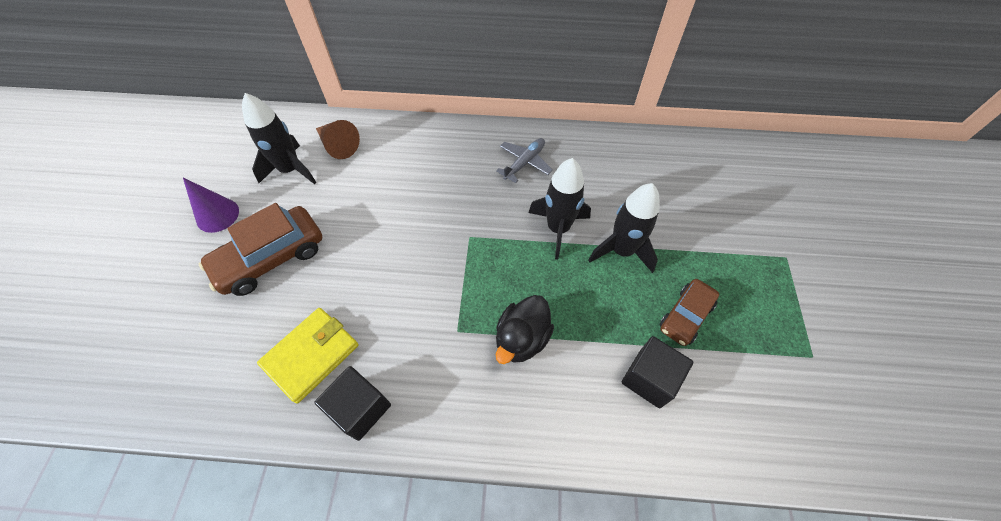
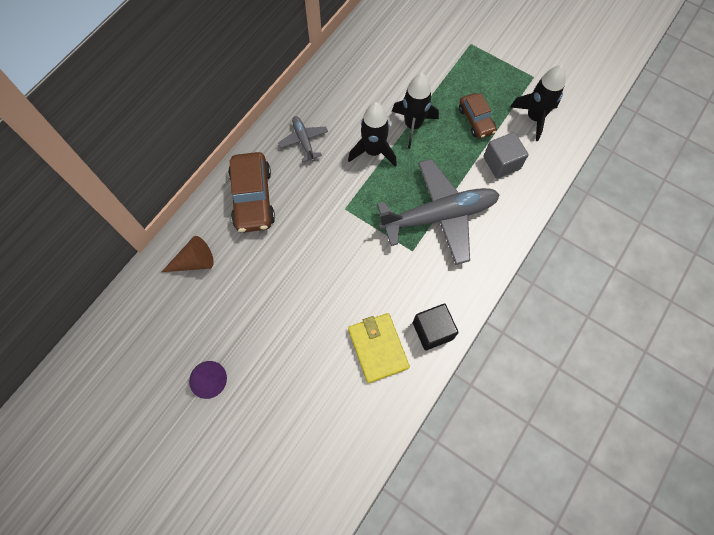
camera: 60 degrees left, 10 degrees up
(271, 258) = (279, 350): brown car -> brown car (253, 198)
(290, 170) = (196, 307): black rocket -> black rocket (534, 118)
(522, 339) = (439, 216): black duck -> grey plane
(649, 378) = (501, 163): black cube -> grey cube

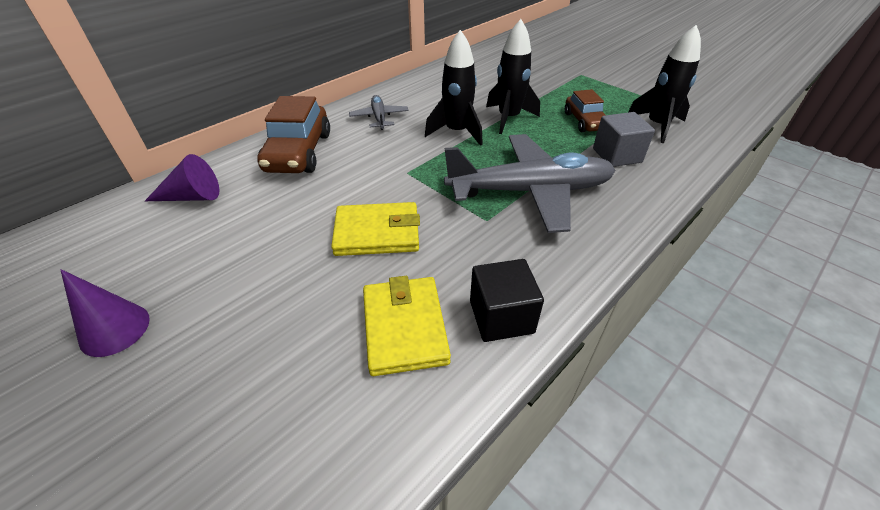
camera: 10 degrees right, 25 degrees down
(194, 261) = (192, 197): brown cone -> purple cone
(340, 275) = (377, 233): none -> yellow wallet

